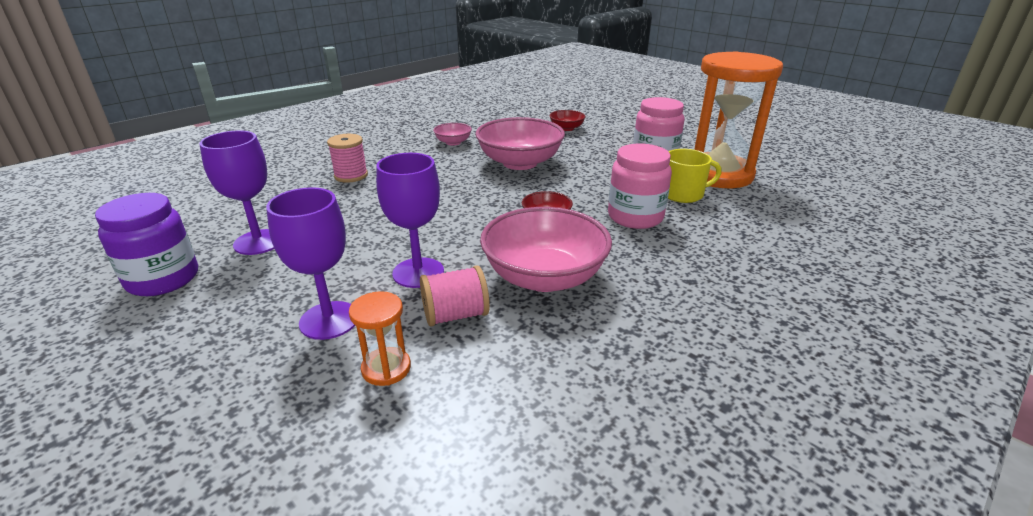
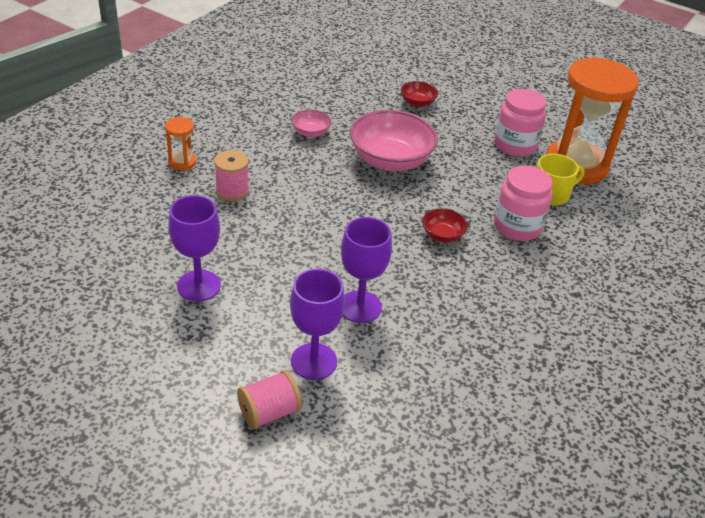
camera: 15 degrees left, 10 degrees up
(163, 279) = (143, 335): purple jar -> none
(386, 368) = (381, 398): orange hourglass -> orange hourglass (182, 162)
(455, 315) = (410, 346): pink spool -> pink spool (269, 412)
(544, 277) = (463, 301): pink bowl -> none

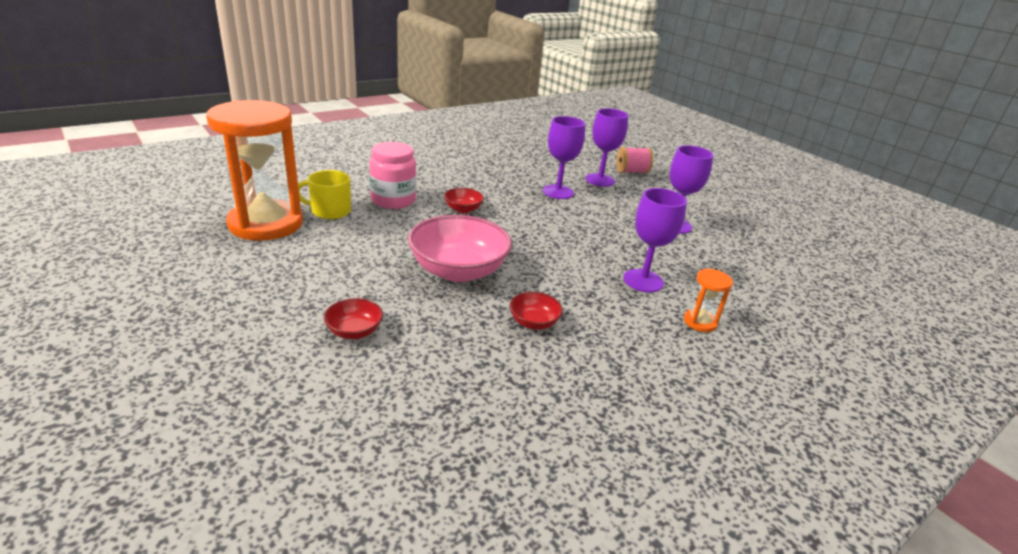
camera: 160 degrees left, 10 degrees down
(232, 191) = (643, 281): pink spool -> purple goblet
(310, 133) = (533, 322): pink bowl -> red bowl
(515, 145) = (300, 254): pink jar -> none

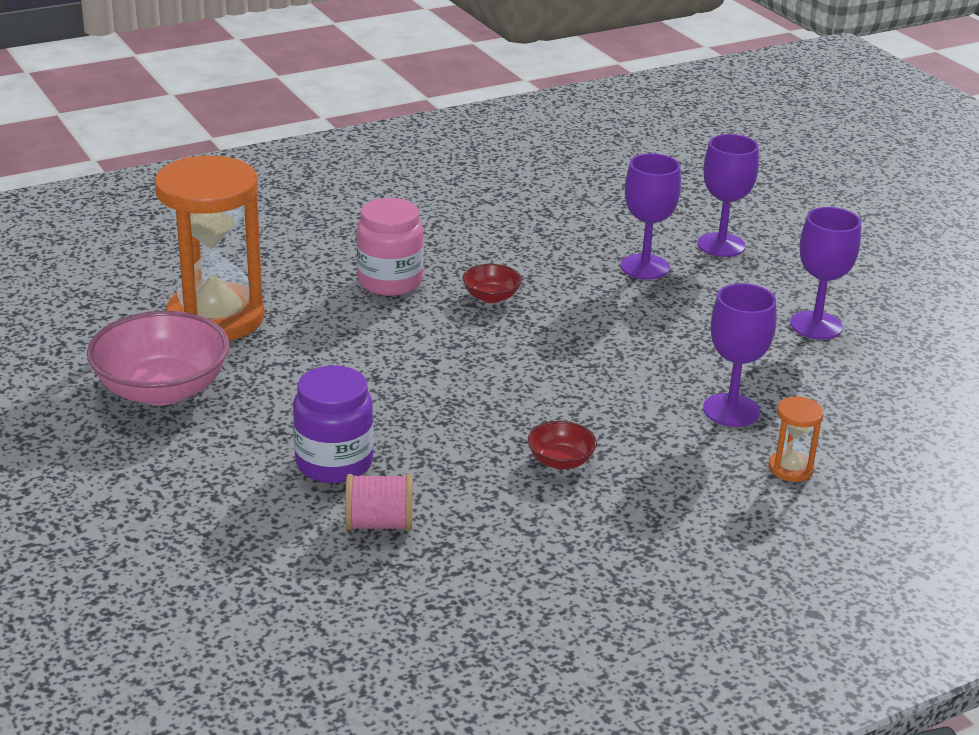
camera: 10 degrees right, 0 degrees up
(330, 211) = (300, 299): yellow mug -> none
(354, 331) = (334, 463): red bowl -> purple jar
(458, 271) = (472, 390): pink bowl -> pink bowl (162, 389)
(631, 171) = (782, 228): pink spool -> pink spool (379, 524)

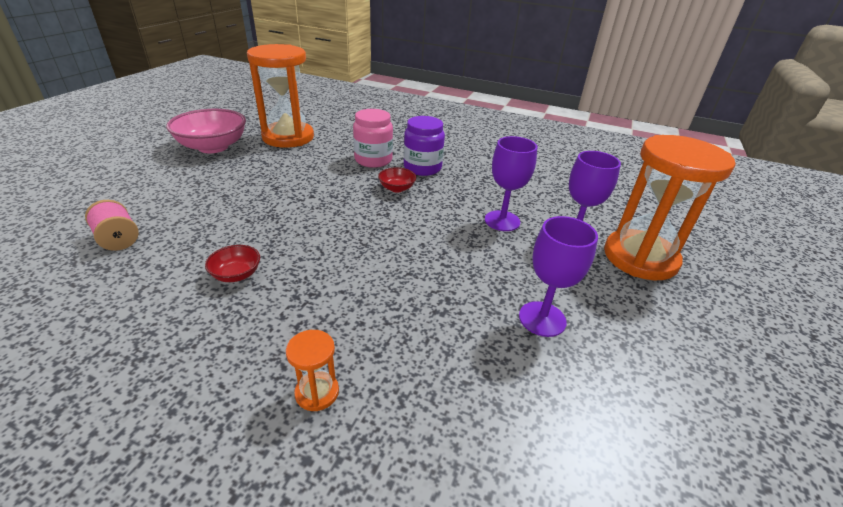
camera: 50 degrees right, 5 degrees up
(334, 463) = (177, 205): purple jar -> purple jar (422, 168)
(731, 410) = (372, 323): purple goblet -> none
(791, 232) = (640, 258): none -> orange hourglass

